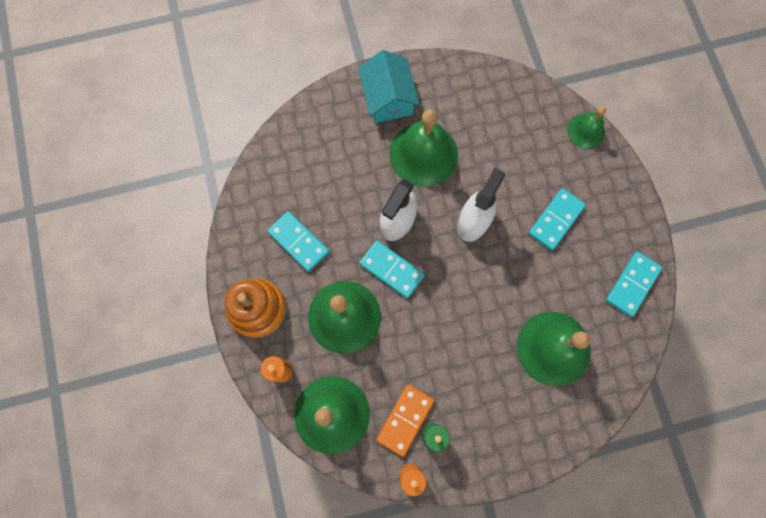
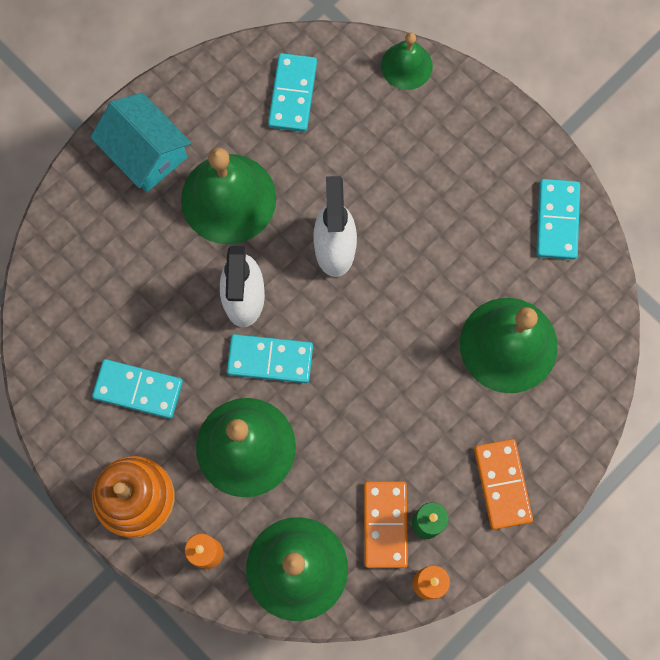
camera: 30 degrees left, 0 degrees up
(497, 438) = (502, 484): none -> orange domino
(556, 220) = (430, 193): turquoise domino -> turquoise domino (293, 94)

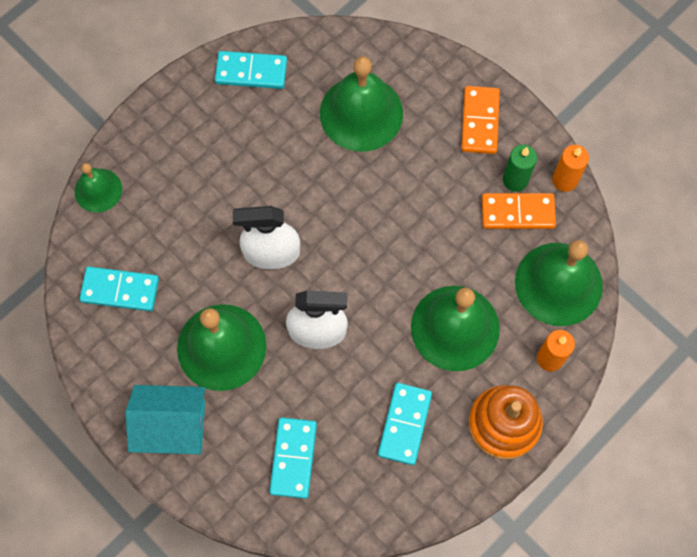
camera: 90 degrees left, 5 degrees down
(146, 152) = (172, 425): turquoise house -> turquoise house turned 45 degrees clockwise
(270, 359) = (375, 308): turquoise domino -> turquoise domino (293, 458)
(502, 484) = (480, 121): orange domino -> orange domino turned 75 degrees counterclockwise

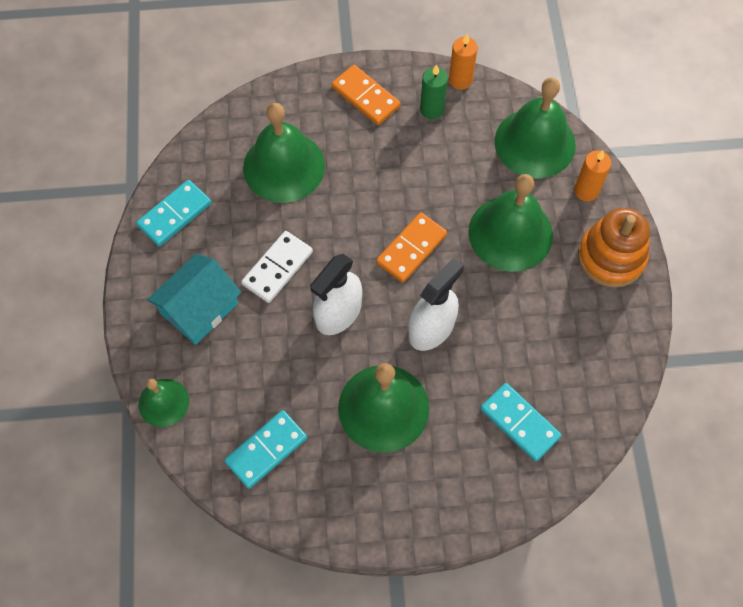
camera: 50 degrees left, 5 degrees down
(172, 425) = (417, 495): turquoise house -> turquoise house (199, 308)
(270, 180) = (277, 268): none -> white domino
(404, 424) = (557, 323): turquoise domino -> none
(517, 213) = (458, 127): orange domino -> orange domino (411, 249)

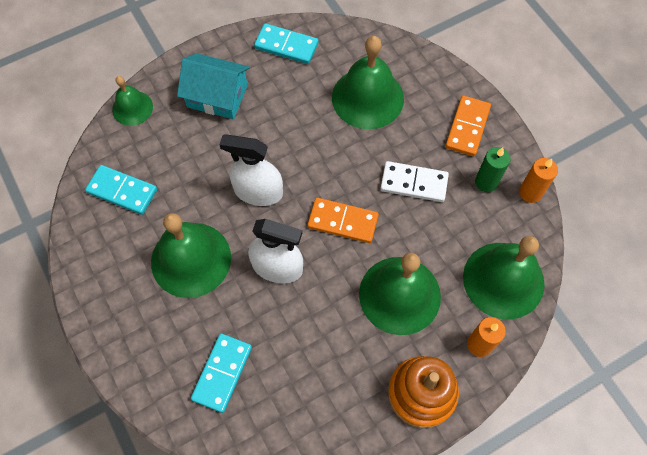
camera: 65 degrees right, 0 degrees up
(277, 268) = (276, 133): white domino -> white domino (414, 183)

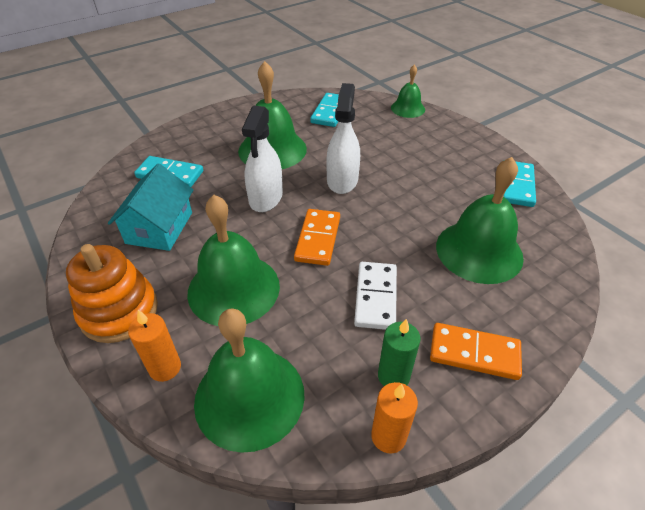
camera: 85 degrees right, 20 degrees down
(217, 96) = (437, 148): turquoise house -> turquoise house (159, 228)

